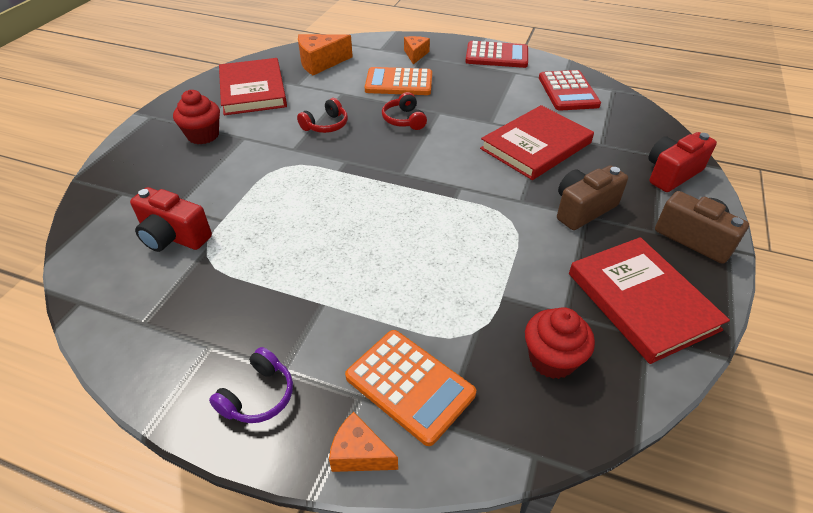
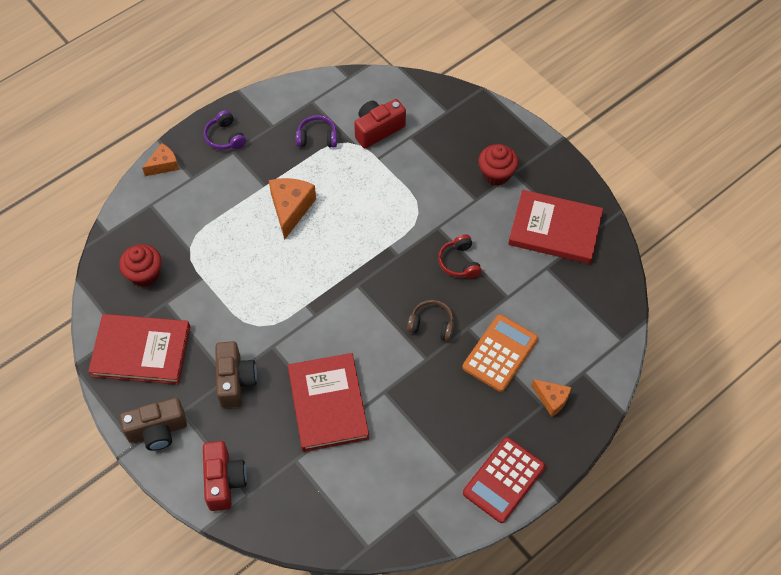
camera: 120 degrees right, 15 degrees up
(211, 287) = (317, 137): none -> purple headphones
(320, 63) = (581, 303): orange cheese -> orange cheese (290, 209)
(404, 120) = (431, 324): red headphones -> brown headphones
(410, 385) = (181, 201): orange calculator -> none
(568, 91) = (392, 498): red calculator -> none

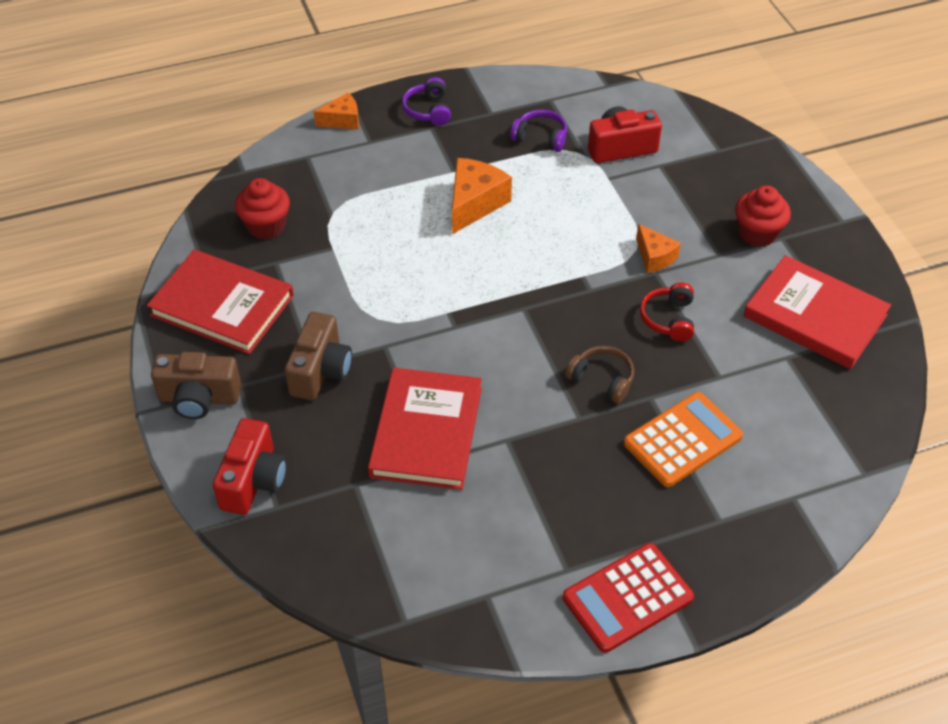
camera: 20 degrees right, 10 degrees down
(551, 399) = (734, 518): orange cheese -> orange cheese (654, 257)

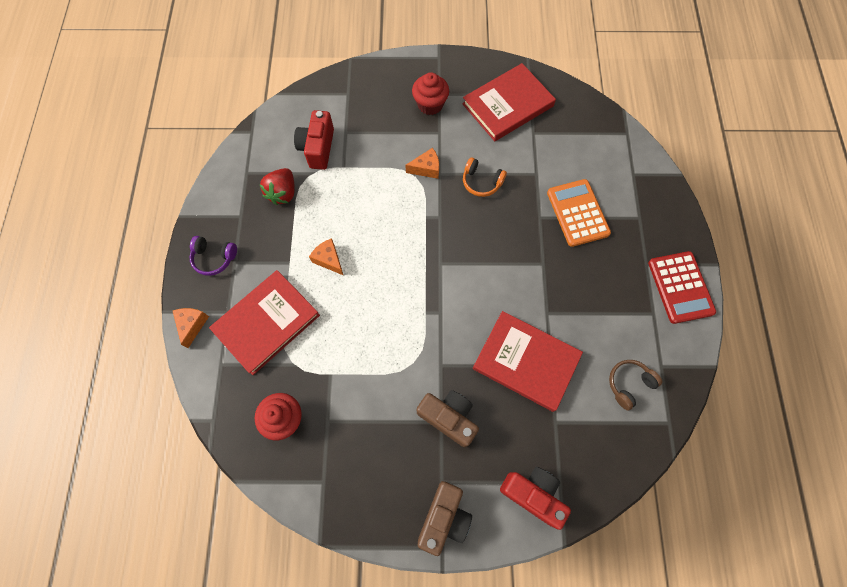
camera: 70 degrees left, 20 degrees up
(222, 305) = (356, 476): red book -> red book (267, 323)
(474, 203) = (329, 259): orange cheese -> orange cheese, size x0.62
(540, 137) = (283, 193): purple headphones -> red strawberry
(602, 379) = (517, 239): brown headphones -> brown headphones (629, 384)
(668, 319) = (481, 182): red headphones -> orange headphones

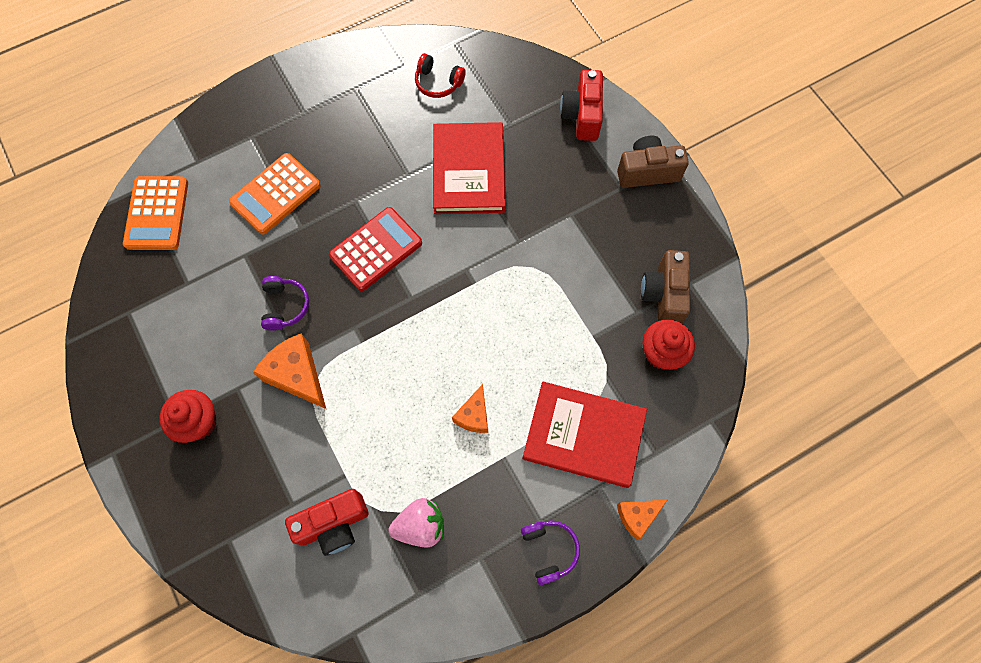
camera: 120 degrees left, 0 degrees up
(283, 193) = (420, 526): red strawberry -> pink strawberry
(426, 168) = (297, 375): orange cheese -> orange cheese, size x1.62
(448, 418) = (563, 209): brown camera -> brown camera (664, 294)
(481, 182) = (285, 306): orange headphones -> purple headphones
(507, 105) = (157, 330): red book -> none
(599, 135) = (157, 213): none -> orange calculator
(629, 384) = (438, 82): brown headphones -> red headphones
(680, 287) = (314, 76): red calculator -> red calculator (376, 249)

